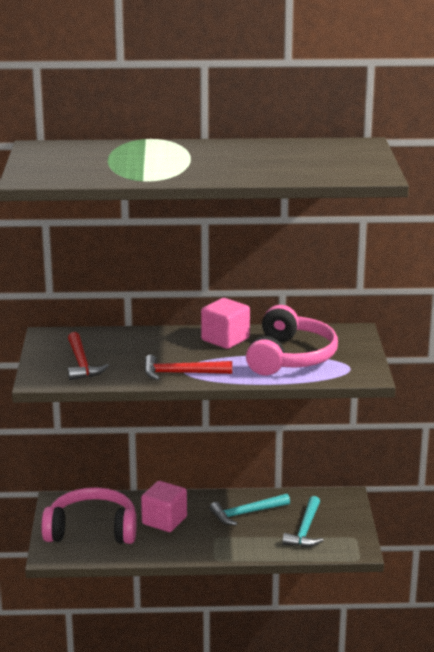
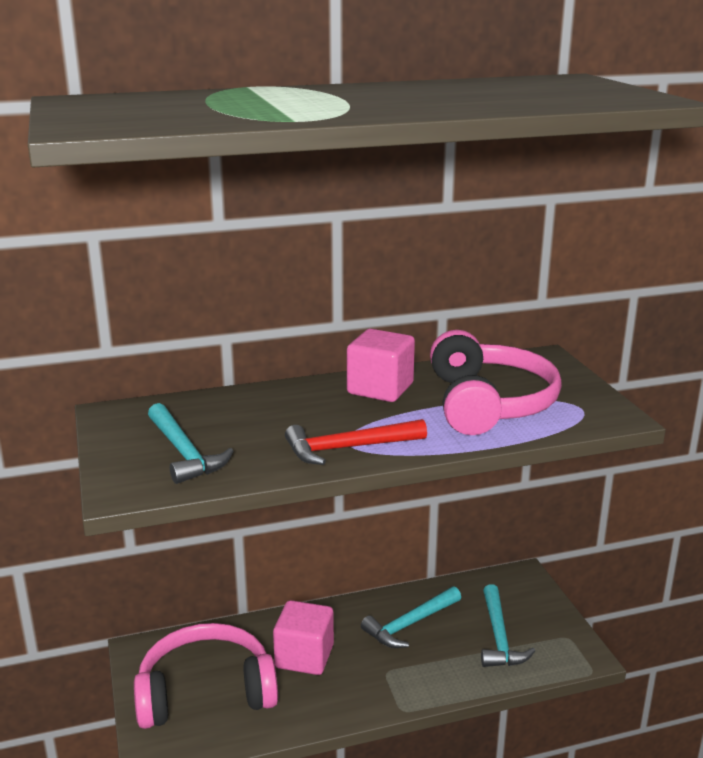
camera: 15 degrees left, 0 degrees up
(81, 364) = (184, 453): red hammer -> turquoise hammer

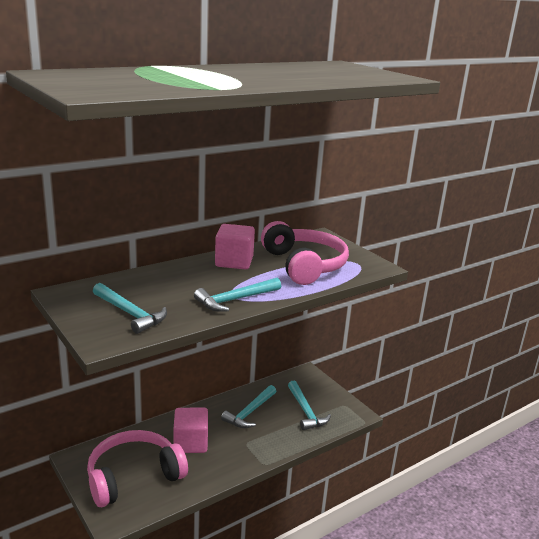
camera: 20 degrees left, 0 degrees up
(348, 448) = (235, 300): red hammer -> turquoise hammer

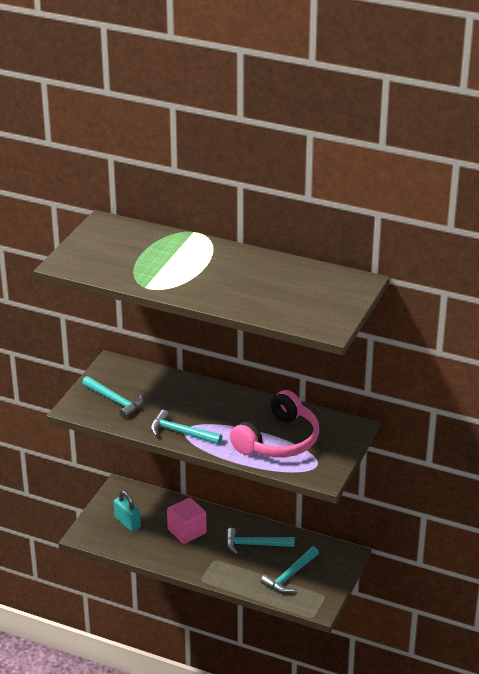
camera: 60 degrees right, 10 degrees up
(130, 314) = (115, 401): turquoise hammer -> turquoise hammer turned 60 degrees counterclockwise
(133, 476) = (127, 522): pink headphones -> turquoise padlock
(234, 262) = (242, 406): pink cube -> none

